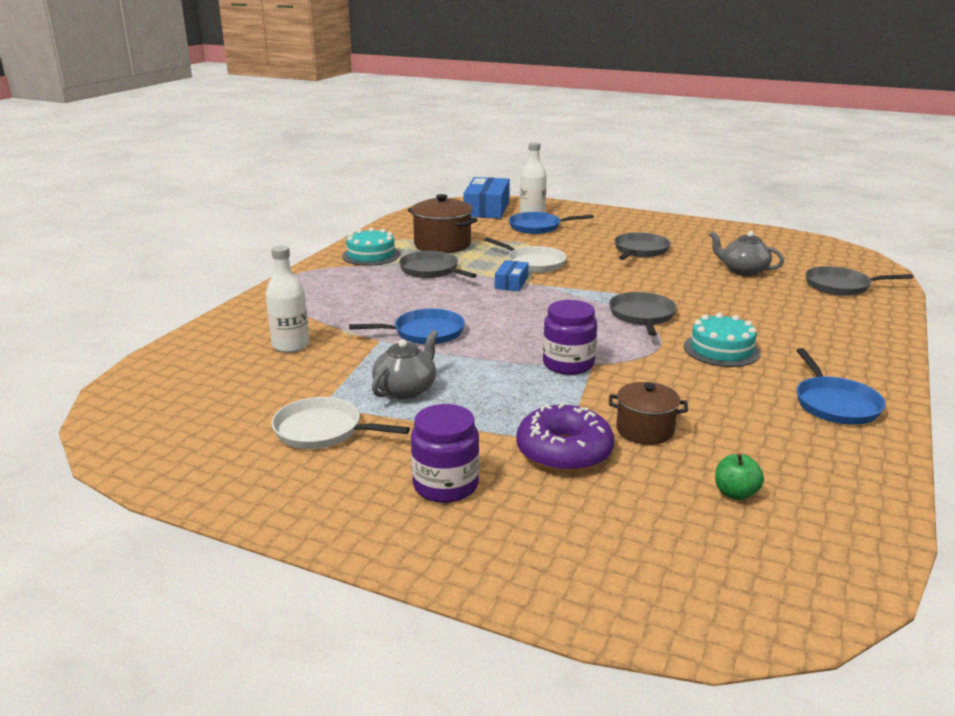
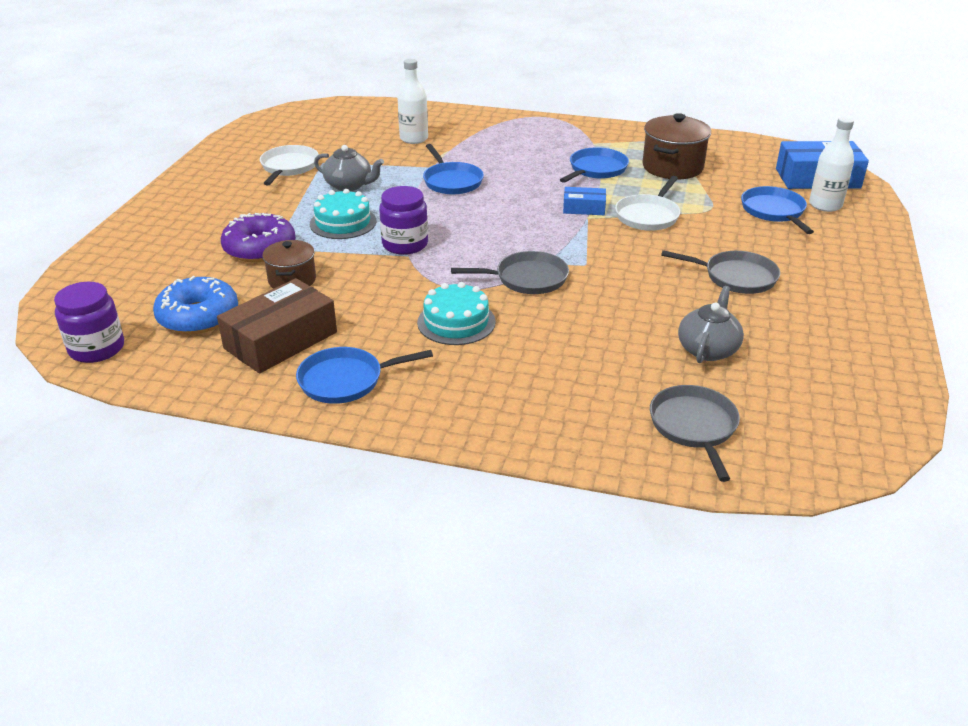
camera: 80 degrees right, 10 degrees up
(371, 255) = (620, 140): turquoise cake -> turquoise cake (343, 222)
(431, 270) = (596, 169): grey pan -> blue pan
(445, 485) = (220, 211): purple jar -> purple jar (97, 348)
(735, 493) = (198, 317): green apple -> blue donut
(774, 437) = (281, 340): none -> brown box

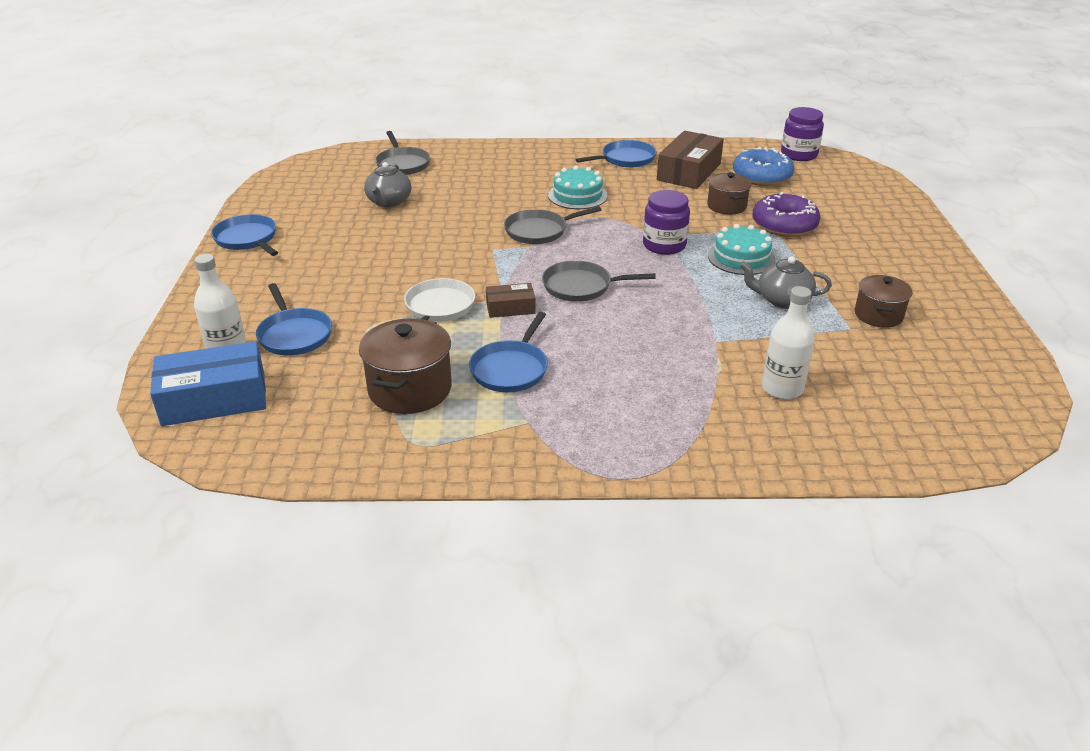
camera: 165 degrees right, 0 degrees up
(289, 167) = (878, 315): white pan -> brown pot
(452, 181) = (675, 322): blue pan -> blue pan (247, 239)
(584, 208) = (510, 308): blue box -> brown box
(736, 277) = (355, 256): grey pan -> grey pan (580, 286)

